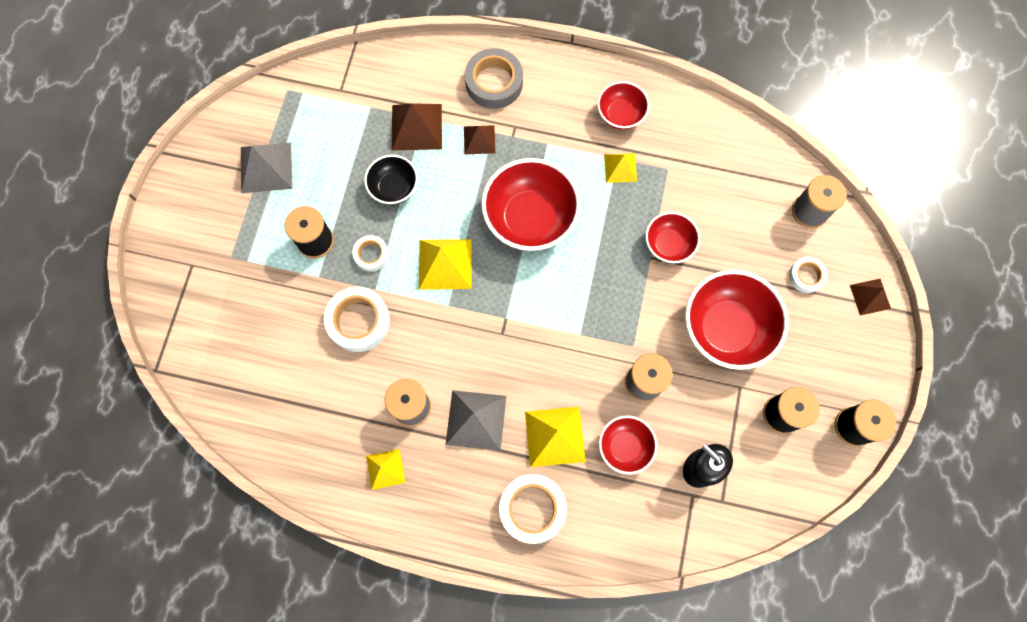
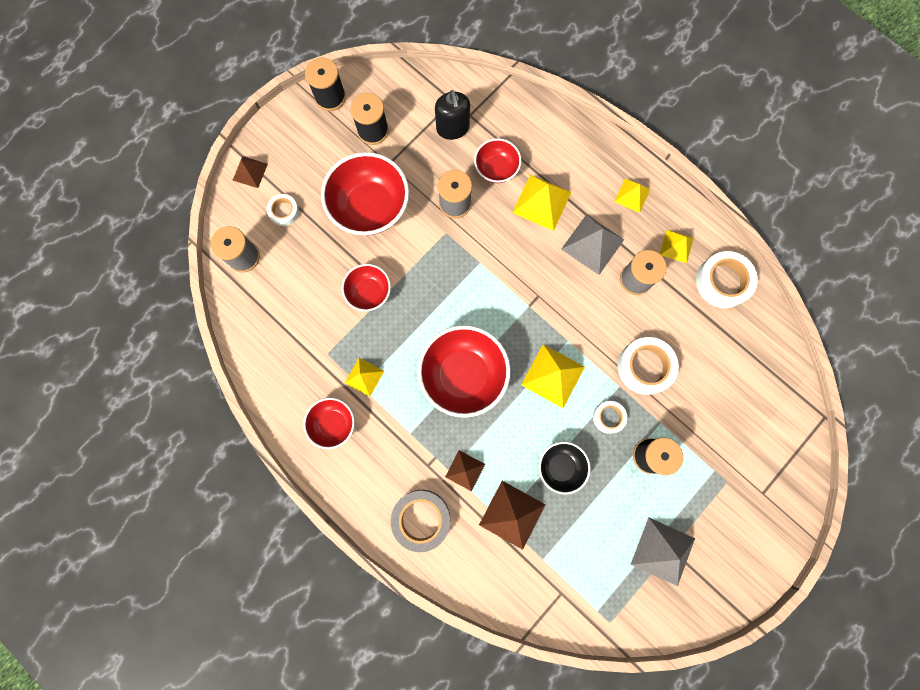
camera: 150 degrees left, 5 degrees up
(462, 501) = (632, 195): none -> yellow pyramid
(532, 509) = (585, 164): white tape -> white tape (722, 282)

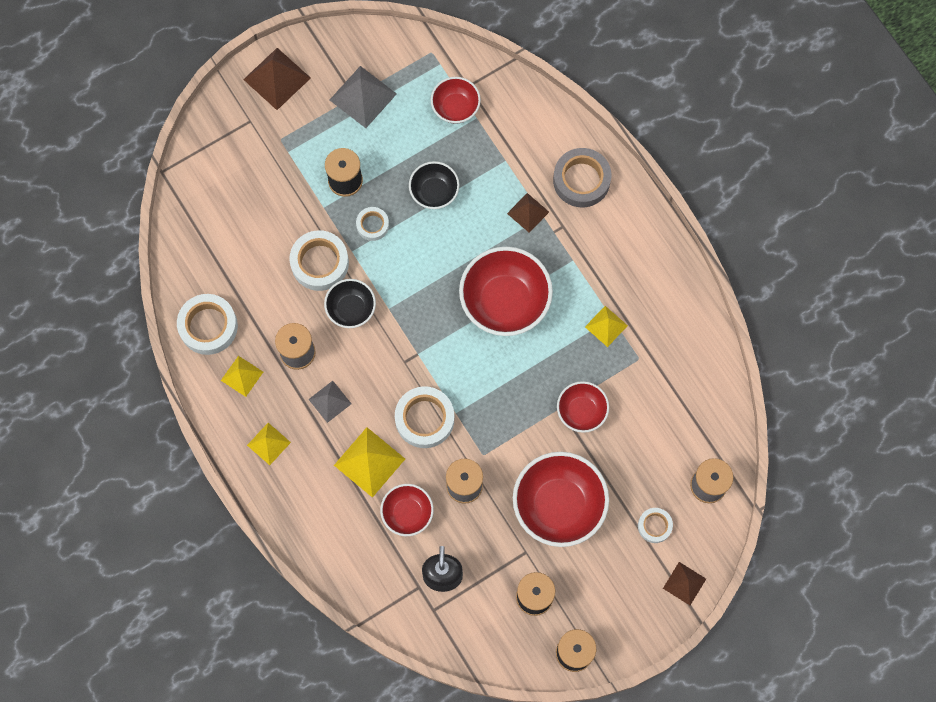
camera: 165 degrees left, 5 degrees down
(333, 424) = (647, 288): red bowl -> red bowl (455, 107)
(505, 250) = (424, 419): none -> white tape
(512, 514) = (493, 162): brown pyramid -> brown pyramid (277, 78)
(553, 375) = (415, 278): yellow pyramid -> none
(592, 244) = (329, 401): grey pyramid -> grey pyramid, size x0.61
(601, 331) = (351, 309): none -> black bowl

